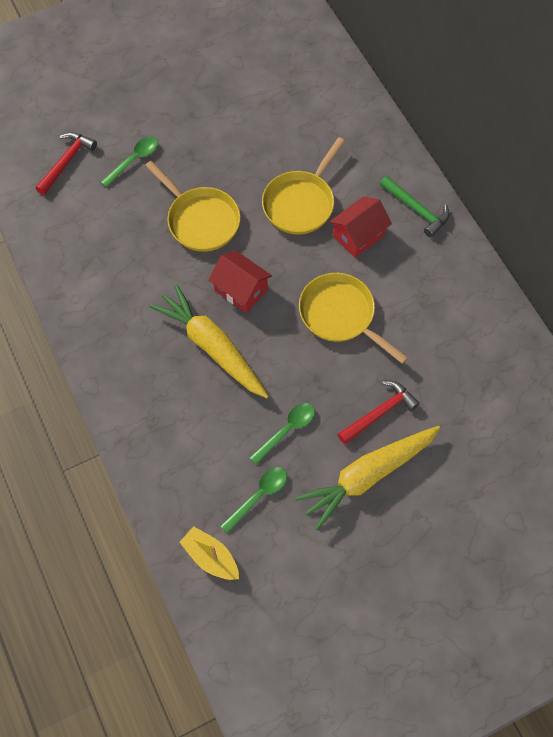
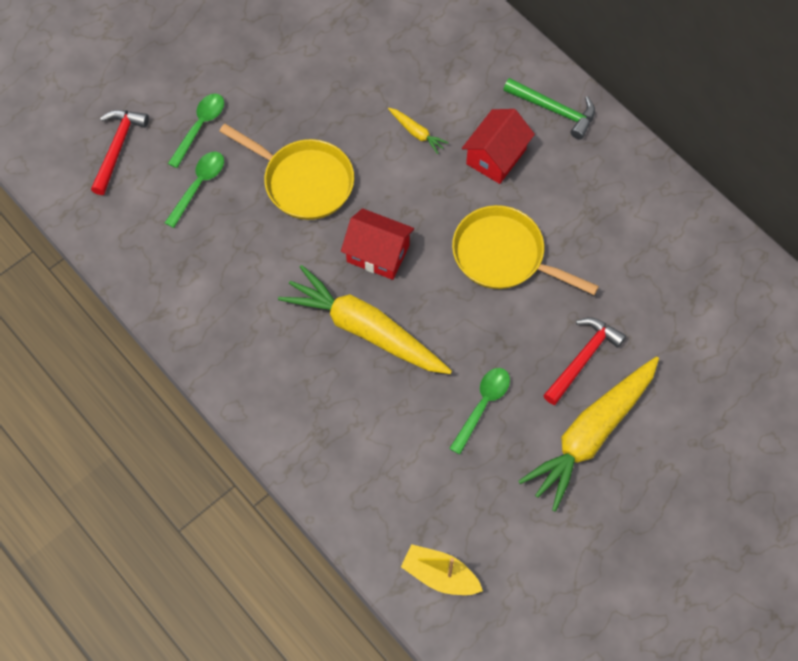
camera: 15 degrees left, 0 degrees up
(258, 496) = (473, 490): green spoon -> green spoon (198, 185)
(301, 203) = (417, 133): yellow pan -> yellow carrot

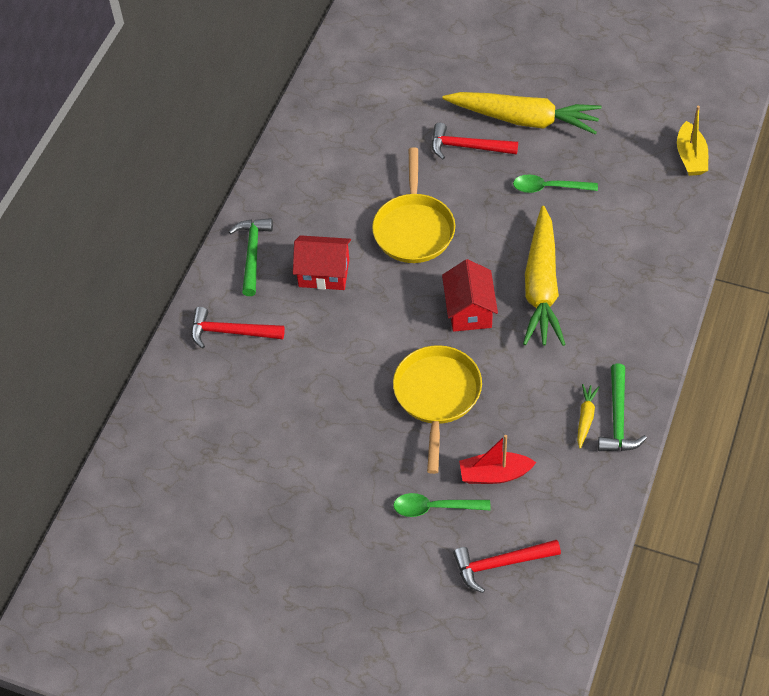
camera: 115 degrees left, 10 degrees down
(183, 311) = (618, 418): none -> green hammer
(198, 185) = (494, 474): green spoon -> red boat
(417, 133) = (335, 338): yellow carrot -> yellow carrot (585, 417)
(474, 58) = (231, 332): none -> red hammer

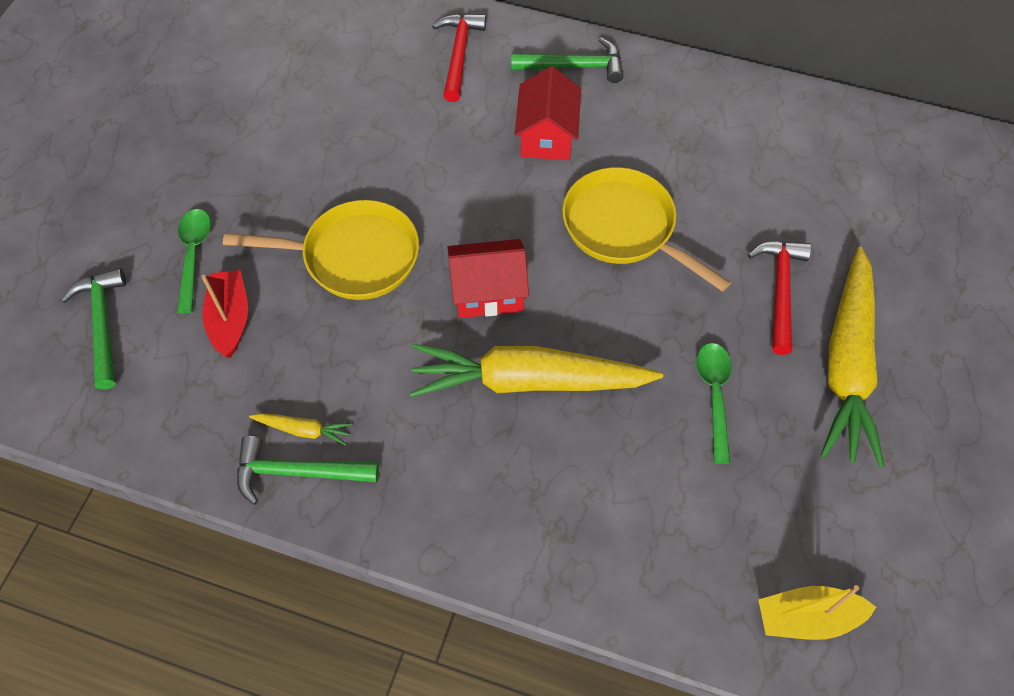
camera: 85 degrees right, 5 degrees up
(414, 228) = (624, 228): yellow pan -> yellow pan turned 45 degrees clockwise
(500, 564) = (102, 324): red hammer -> green hammer

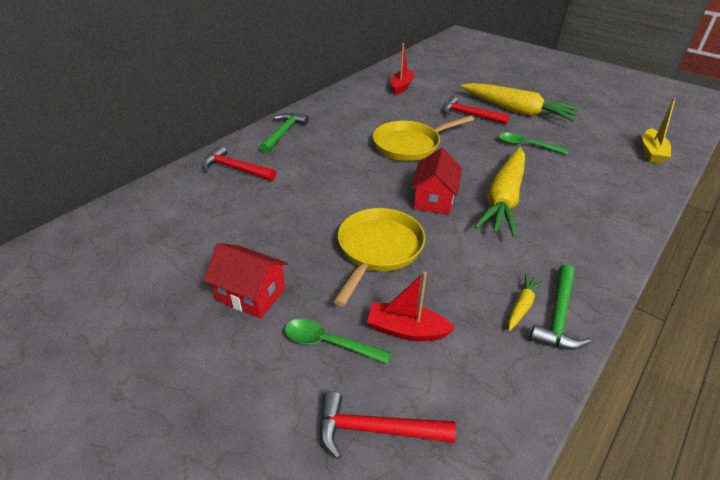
camera: 70 degrees left, 20 degrees down
(102, 324) = (375, 430): green hammer -> red hammer
(546, 136) = (328, 153): red house -> red house (251, 294)
(829, 164) = (401, 86): none -> red boat

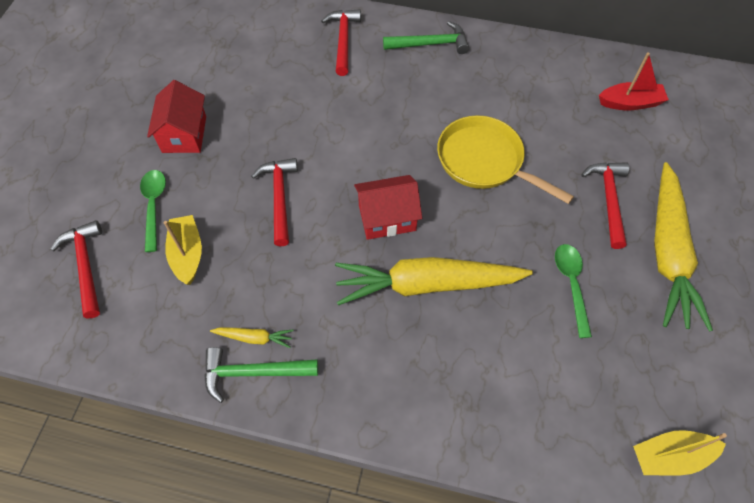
camera: 65 degrees right, 20 degrees up
(378, 250) = (279, 198): yellow pan -> red hammer
(406, 330) = (187, 254): red boat -> yellow boat

